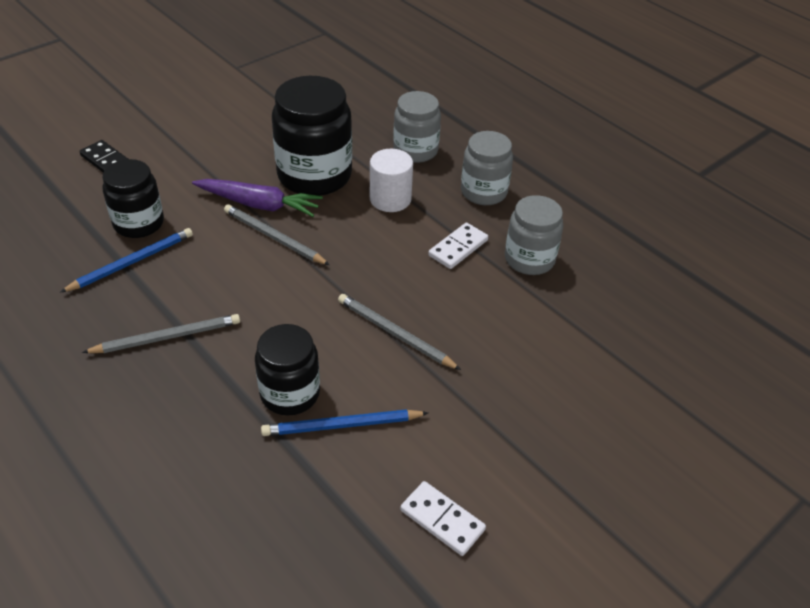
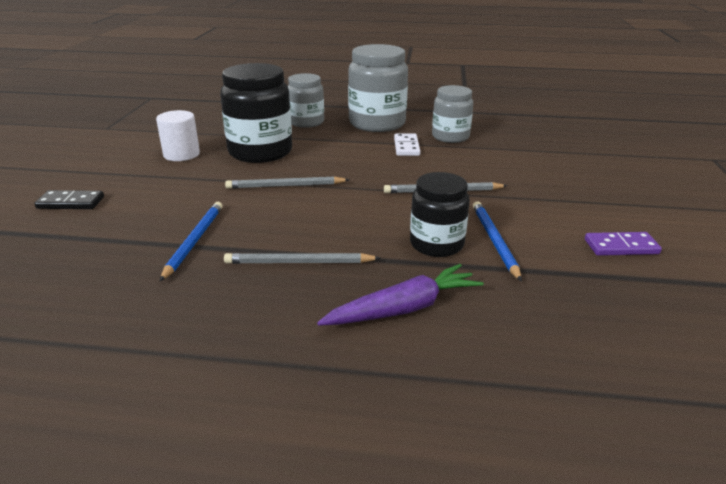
camera: 40 degrees left, 15 degrees down
(139, 223) = (162, 220): black jar -> none
(167, 337) = (299, 262): grey pencil -> grey pencil turned 120 degrees counterclockwise
(259, 204) = (245, 177): purple carrot -> purple carrot (404, 309)
(342, 425) = (494, 241): blue pencil -> blue pencil turned 135 degrees clockwise
(390, 199) = (329, 144): white cylinder -> white cylinder (181, 154)
(442, 520) = (621, 247): white domino -> purple domino
(483, 192) = (377, 123): grey jar -> grey jar, size x1.59

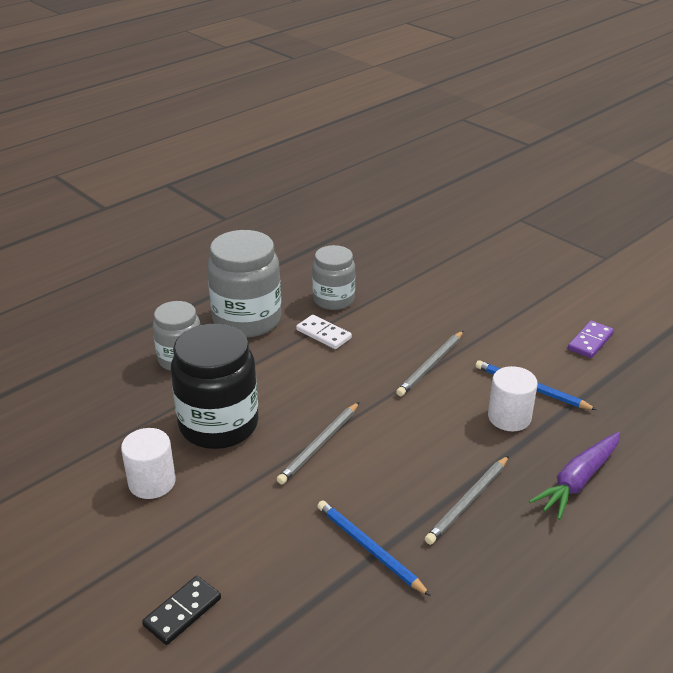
camera: 50 degrees left, 5 degrees up
(404, 309) = (578, 481): purple carrot -> purple carrot turned 150 degrees counterclockwise
(436, 244) = (509, 417): black jar -> white cylinder

